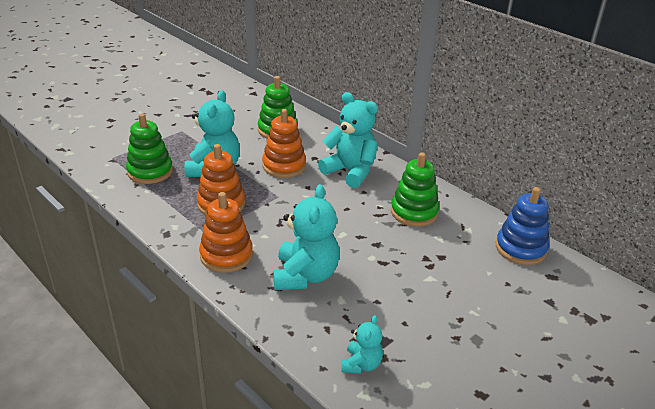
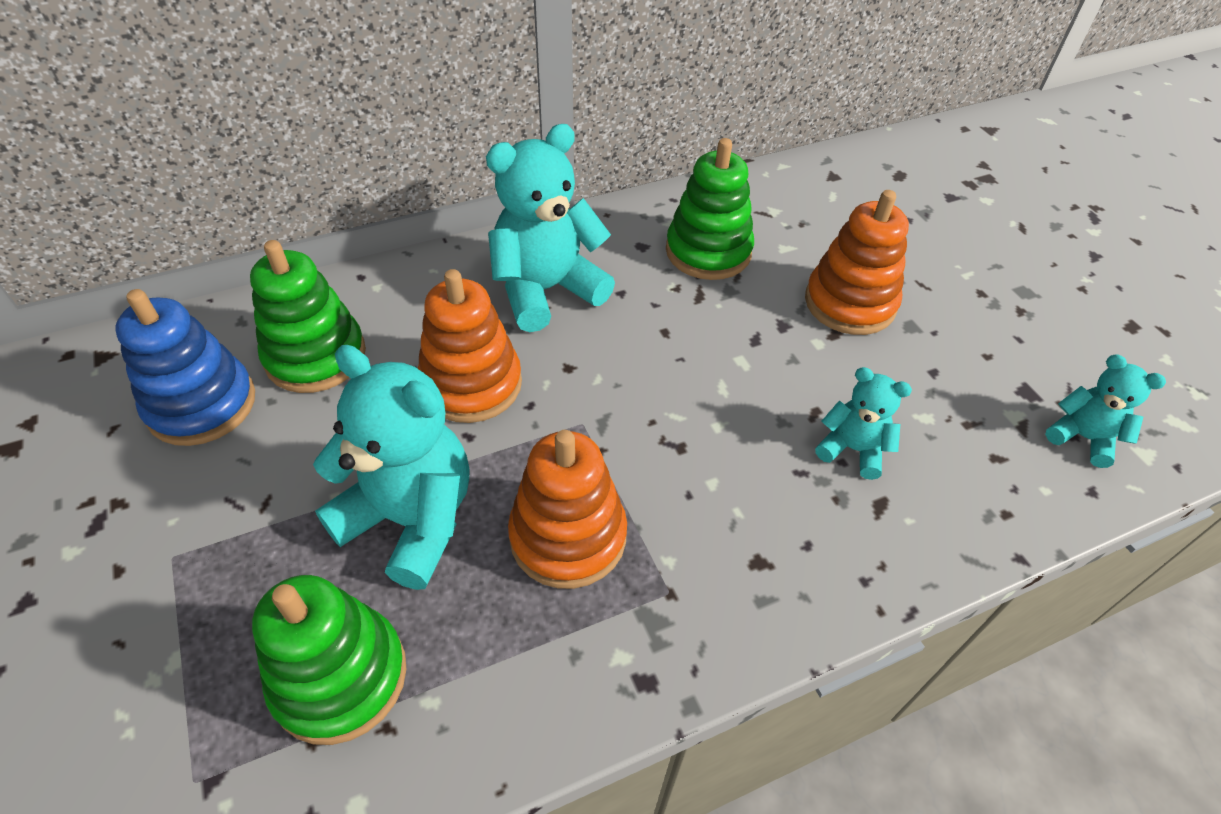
camera: 70 degrees left, 15 degrees up
(226, 255) = (762, 568): orange stacking toy -> orange stacking toy (849, 303)
(305, 275) = (852, 449): turquoise teddy bear -> turquoise teddy bear, size x0.53
(520, 248) = (833, 178): blue stacking toy -> blue stacking toy (202, 405)

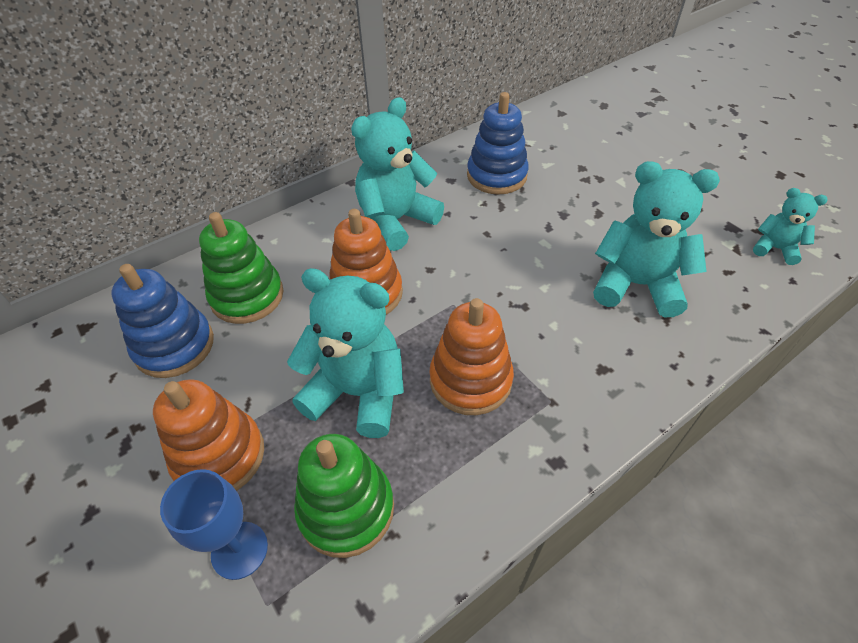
camera: 10 degrees left, 0 degrees up
(186, 699) = (239, 550): none -> blue goblet
(708, 251) = (496, 176): green stacking toy -> blue stacking toy
(849, 303) = (601, 192): orange stacking toy -> orange stacking toy (219, 456)
(852, 449) = (636, 285): turquoise teddy bear -> turquoise teddy bear, size x1.90

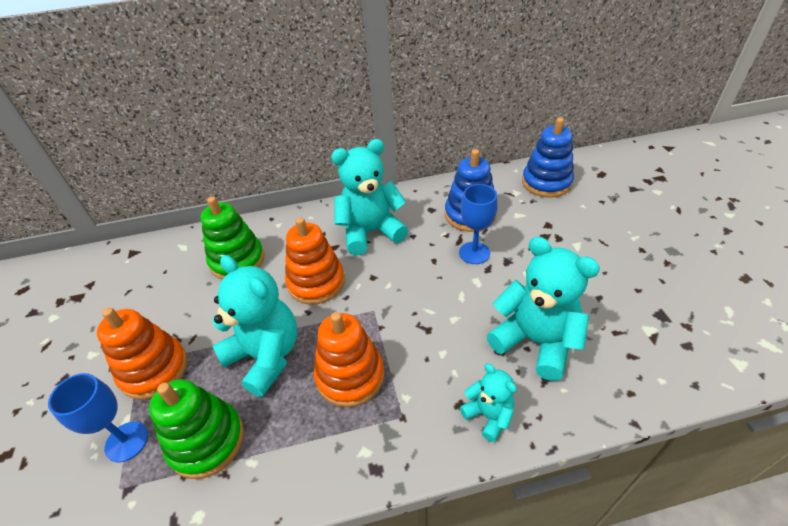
camera: 25 degrees right, 5 degrees down
(174, 346) = (174, 282): blue stacking toy -> blue stacking toy (546, 182)
(525, 214) = (474, 253): none -> blue goblet
(775, 249) = (694, 348): turquoise teddy bear -> turquoise teddy bear (488, 415)

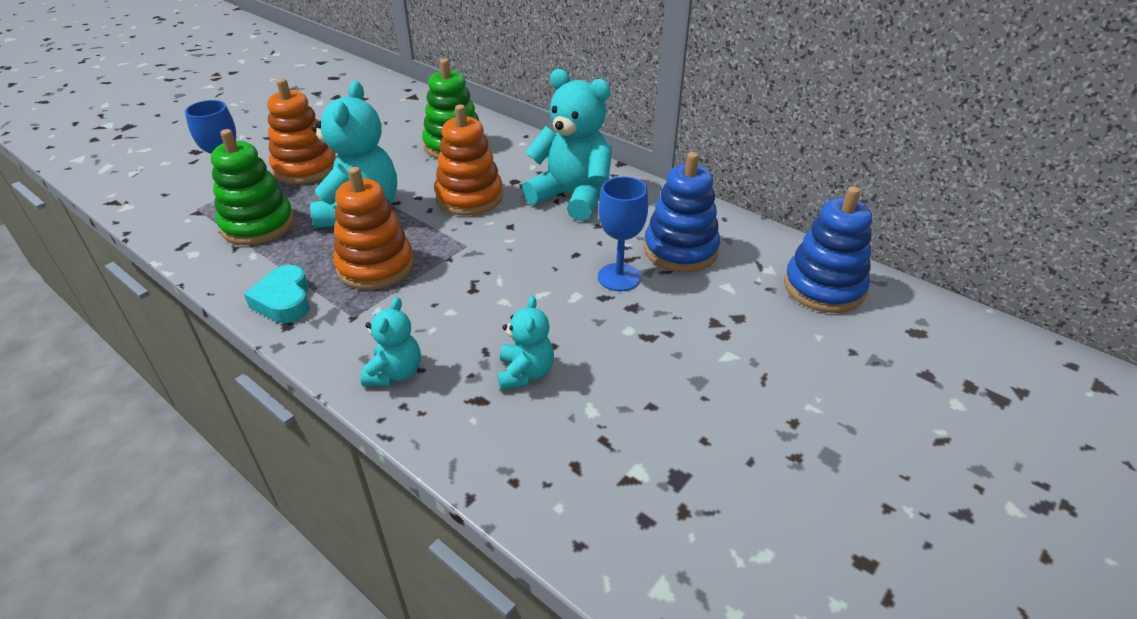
camera: 50 degrees right, 5 degrees down
(341, 460) = (284, 301): none -> turquoise heart
(535, 341) = (525, 373): turquoise teddy bear -> turquoise teddy bear, size x0.53

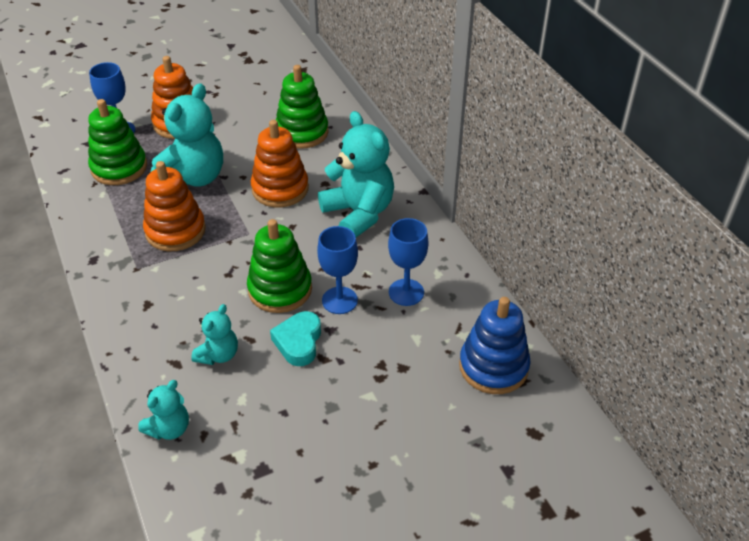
camera: 25 degrees right, 5 degrees up
(284, 301) = (101, 240): turquoise heart -> turquoise heart (298, 342)
(395, 373) = (137, 323): turquoise teddy bear -> turquoise teddy bear (169, 428)
(545, 286) = (280, 289): none -> green stacking toy
(680, 250) = (406, 292): blue stacking toy -> blue goblet

